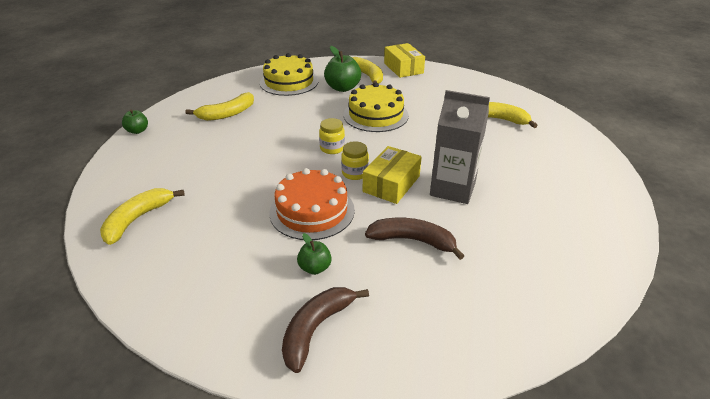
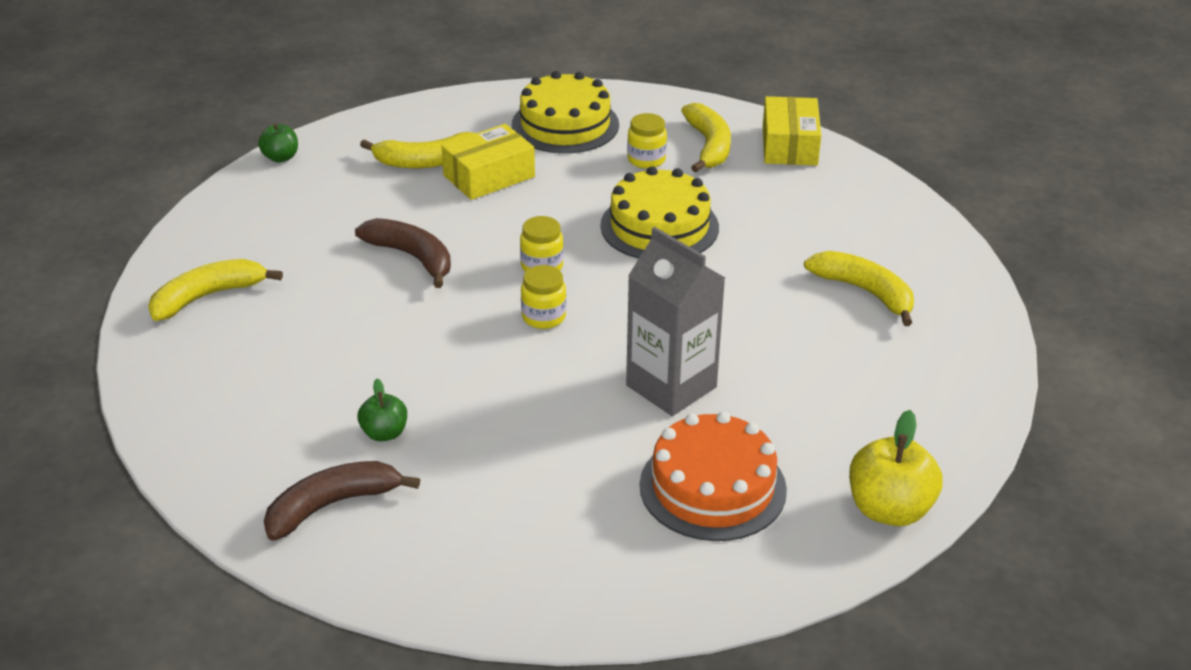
camera: 25 degrees right, 0 degrees up
(312, 211) = (438, 355): orange cake -> orange cake (712, 487)
(342, 88) = (646, 160): green apple -> yellow jar
(391, 184) = (584, 350): yellow box -> yellow box (489, 176)
(412, 241) = (543, 441): brown banana -> brown banana (412, 257)
(616, 217) = (889, 509): none -> yellow apple

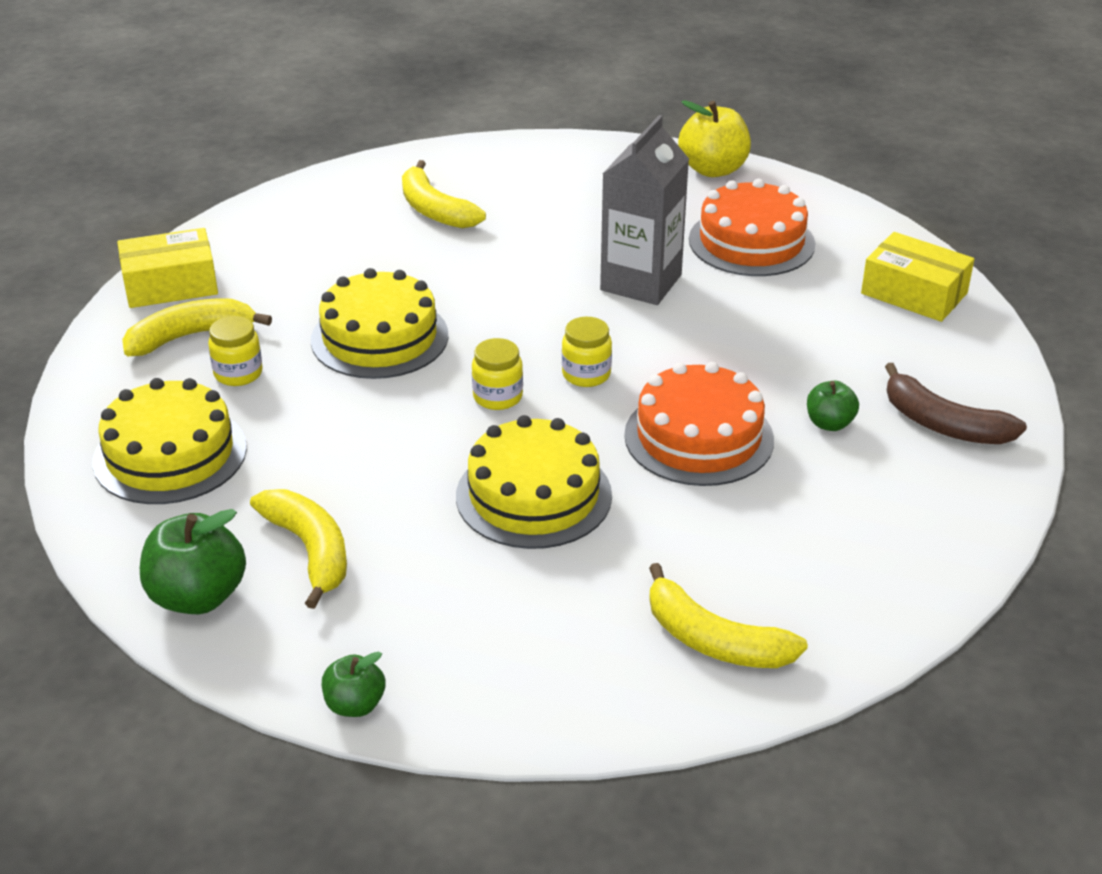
camera: 110 degrees left, 0 degrees up
(412, 257) = (533, 495): brown banana -> yellow cake
(415, 120) = (198, 596): none -> green apple
(420, 353) = (699, 437): none -> orange cake
(489, 176) = (325, 485): yellow box -> yellow box (914, 293)
(865, 292) = (435, 210): yellow banana -> yellow banana turned 60 degrees counterclockwise

